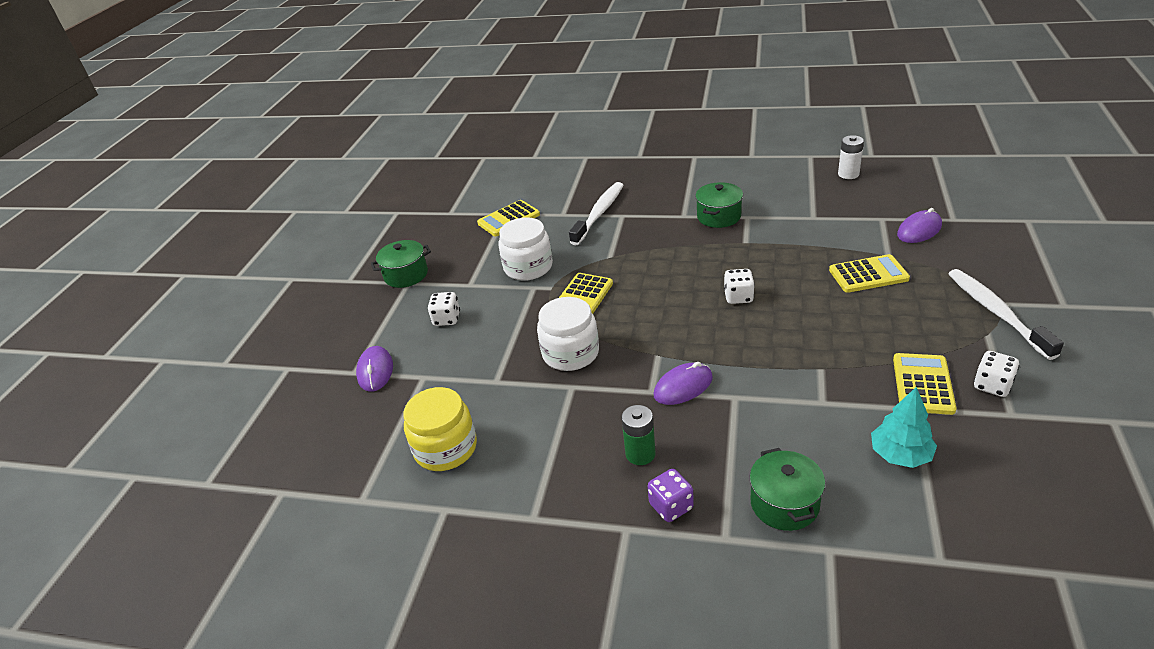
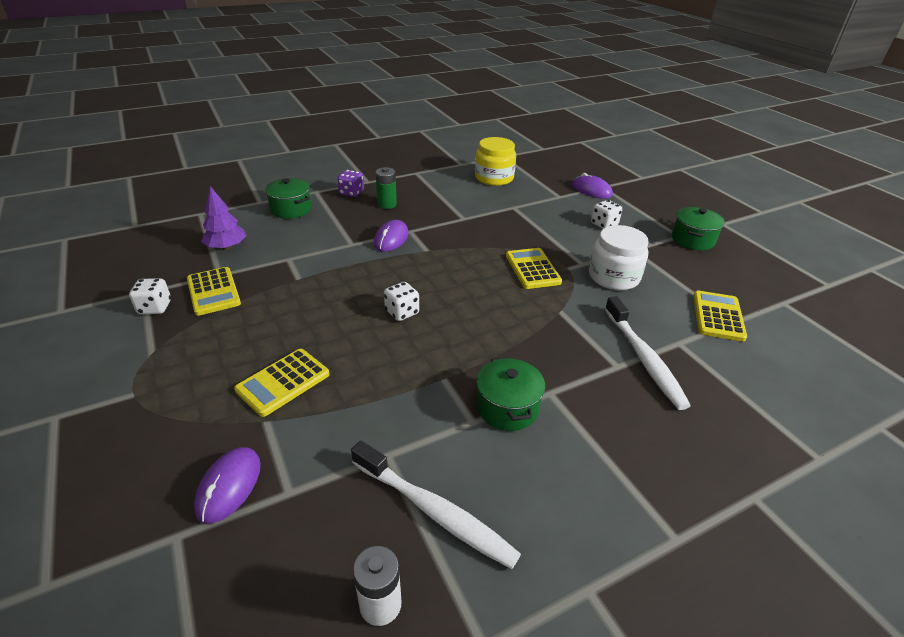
camera: 135 degrees right, 0 degrees up
(570, 353) = (488, 233): white jar -> none
(900, 455) = (226, 247): turquoise tree -> purple tree
(996, 312) = (137, 381): white toothbrush -> white toothbrush (435, 511)

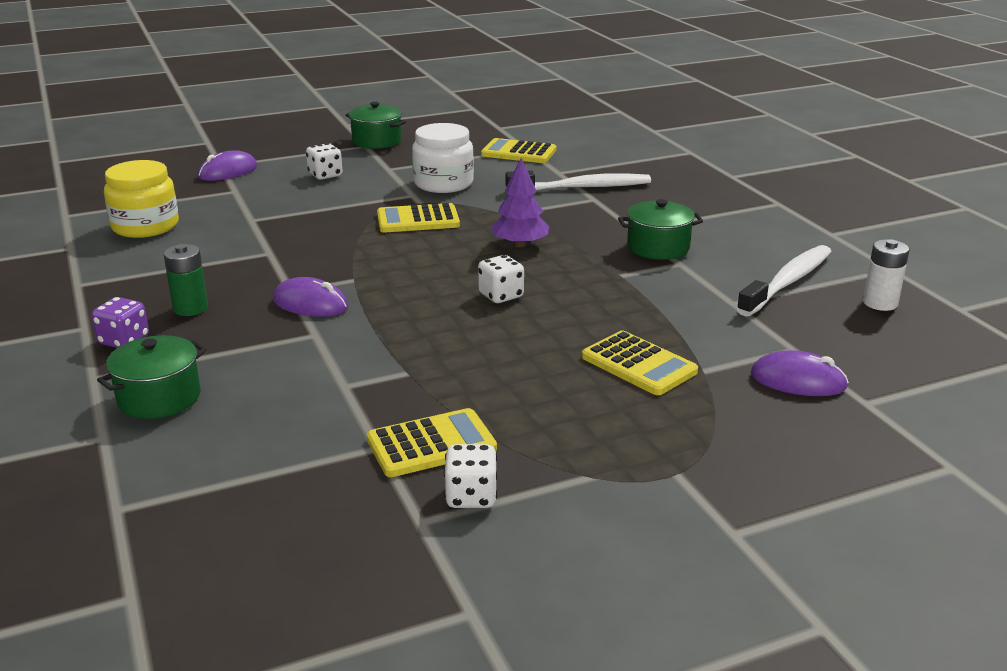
camera: 85 degrees left, 10 degrees down
(226, 247) = (282, 452): purple tree -> purple tree (520, 244)

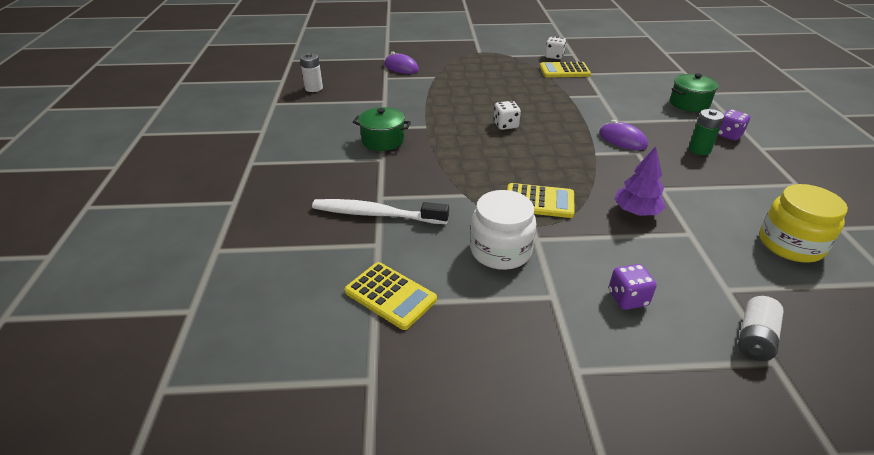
camera: 160 degrees left, 10 degrees up
(228, 172) = (754, 338): purple mouse -> white battery
(325, 175) = (627, 298): white dice -> purple dice
(377, 141) = (559, 381): green pot -> none
(520, 244) = (472, 160): purple tree -> purple tree (636, 212)
(639, 364) = (460, 82): yellow calculator -> none
(788, 282) = (340, 106): white toothbrush -> none

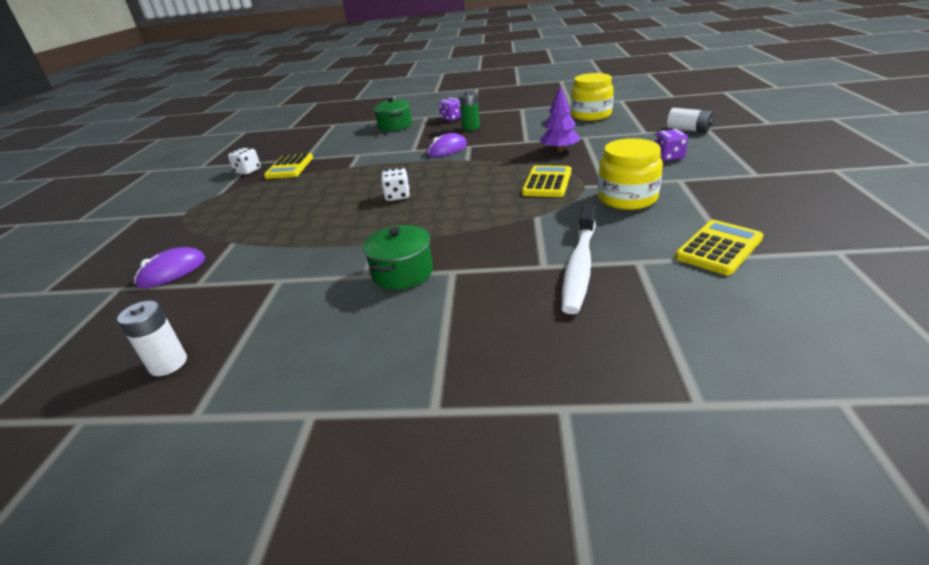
camera: 80 degrees left, 5 degrees down
(500, 251) = (627, 198): white jar -> yellow jar

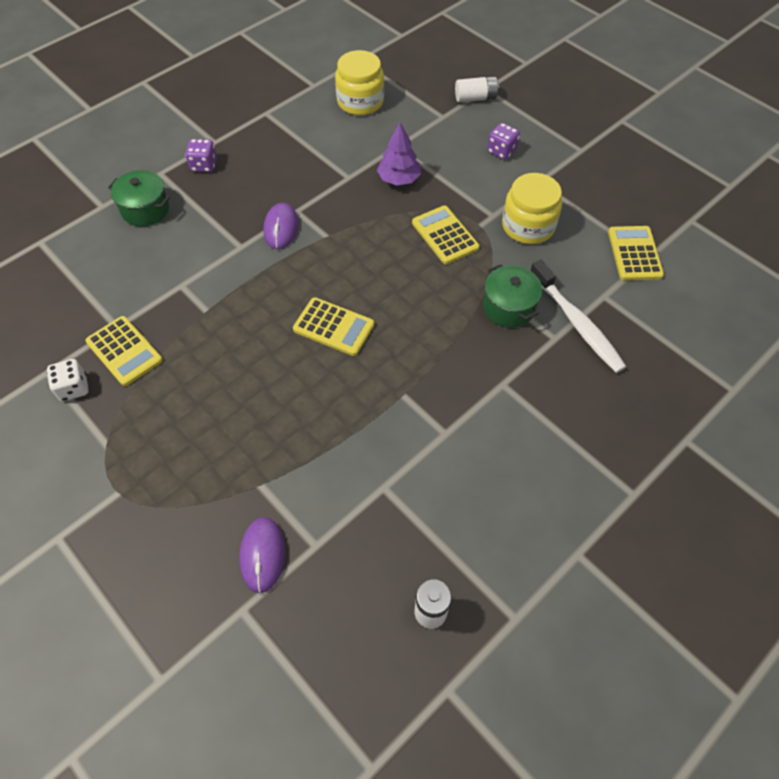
camera: 50 degrees left, 25 degrees up
(397, 196) = (334, 327): white dice -> yellow calculator
(402, 273) = (471, 410): green pot -> green pot (508, 307)
(471, 127) = (253, 175): green battery -> none

